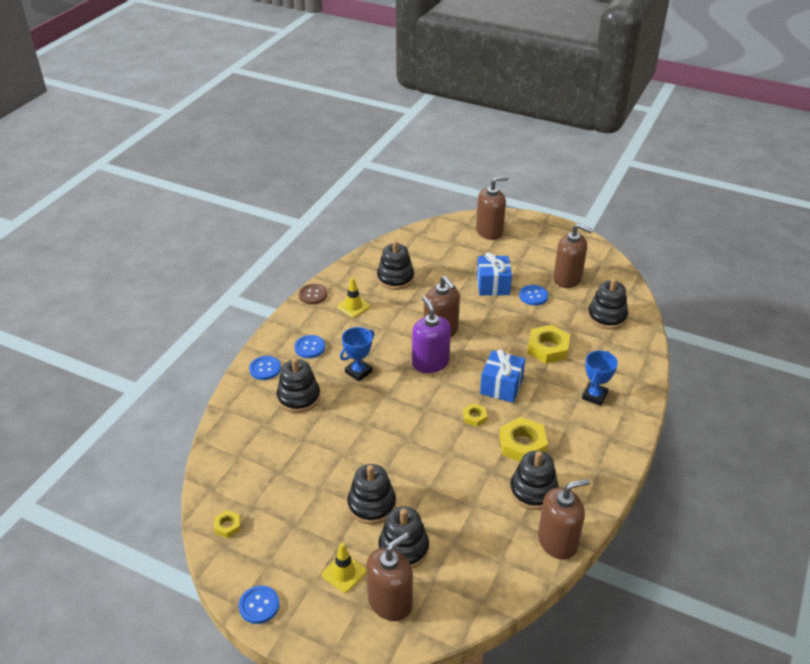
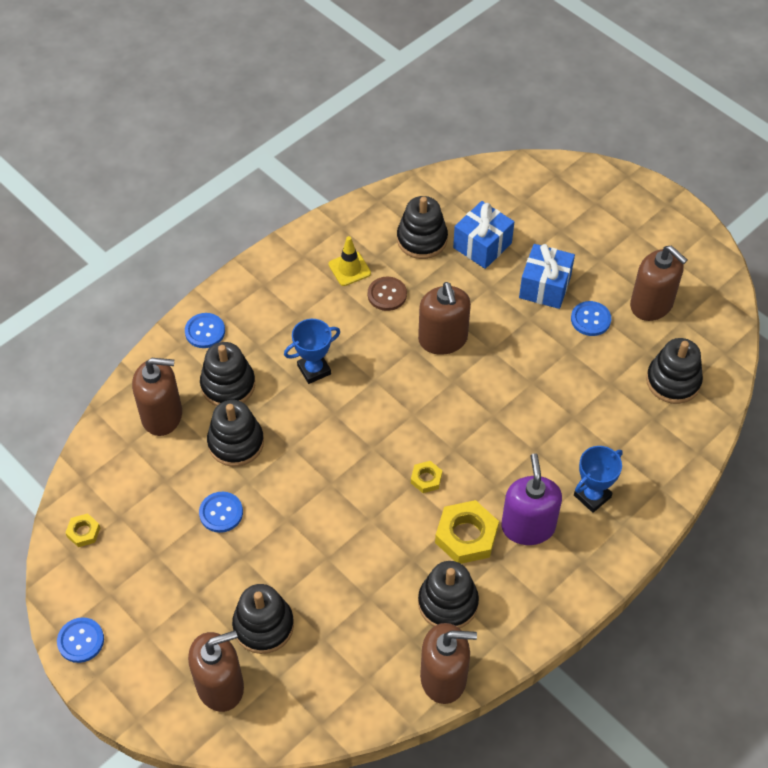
camera: 20 degrees right, 15 degrees up
(310, 347) = (270, 316): blue button -> blue button (221, 513)
(313, 295) = (306, 236): brown button -> brown button (387, 294)
(344, 573) = (185, 633): yellow traffic cone -> none
(371, 505) = (252, 558): black stacking toy -> black stacking toy (236, 443)
(430, 362) = (408, 383): purple soap dispenser -> purple soap dispenser (528, 526)
(489, 231) = (583, 196): brown soap dispenser -> brown soap dispenser (162, 415)
(501, 386) = (480, 445): blue gift -> blue gift (482, 245)
(548, 348) = (568, 406): yellow nut -> none

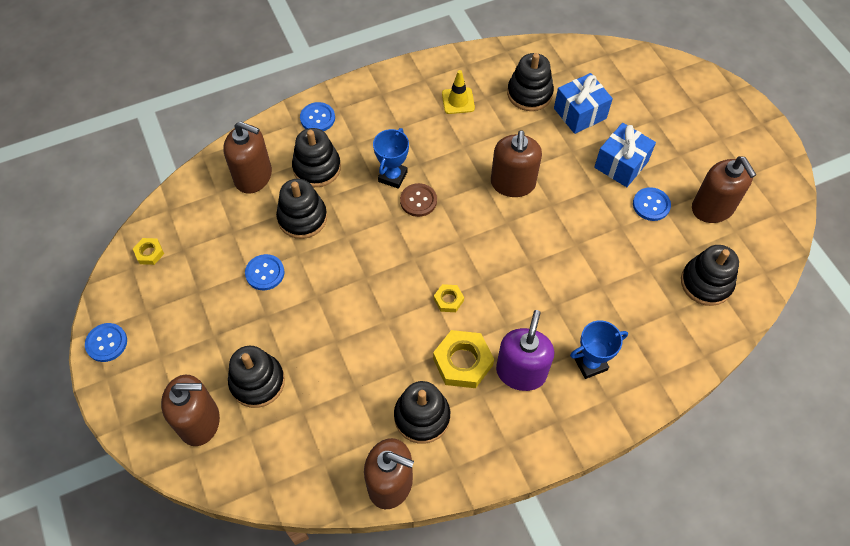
camera: 20 degrees right, 5 degrees up
(314, 370) = (392, 176): blue trophy -> blue trophy turned 60 degrees counterclockwise
(387, 294) = (480, 131): brown button -> brown button (418, 201)

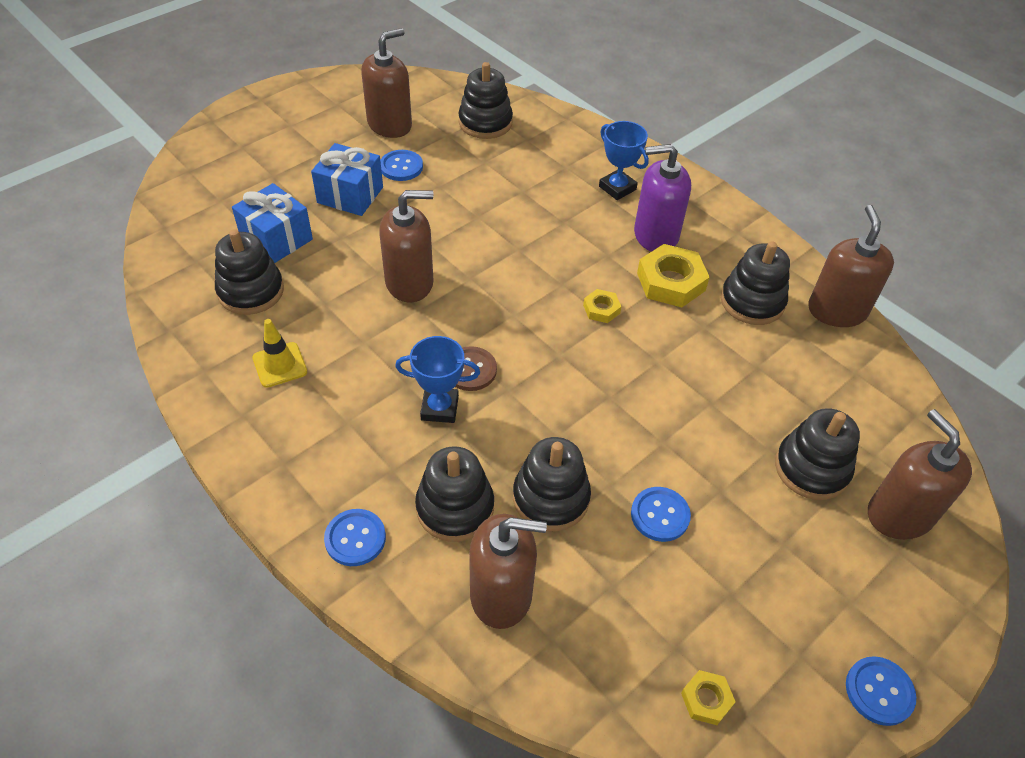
camera: 110 degrees left, 10 degrees down
(253, 176) = (501, 594): brown soap dispenser -> brown soap dispenser turned 90 degrees clockwise

